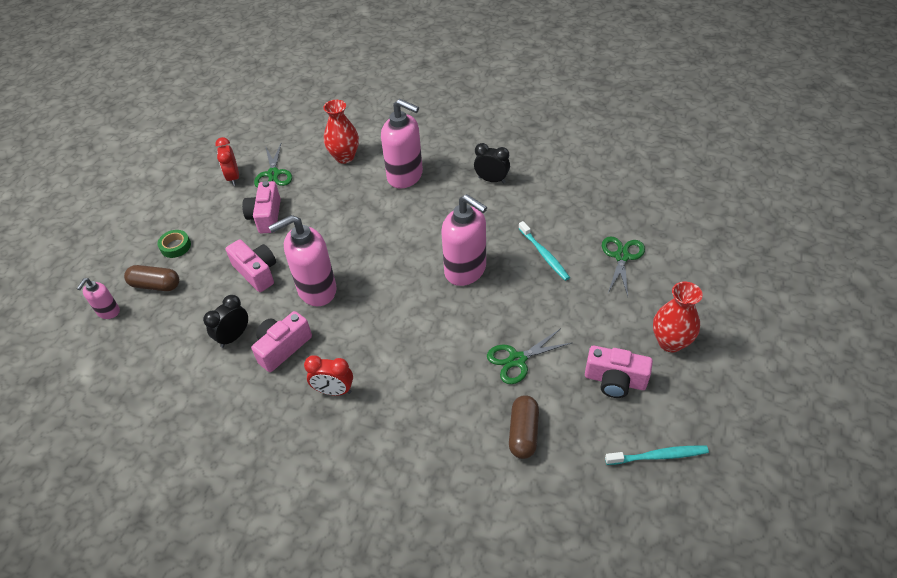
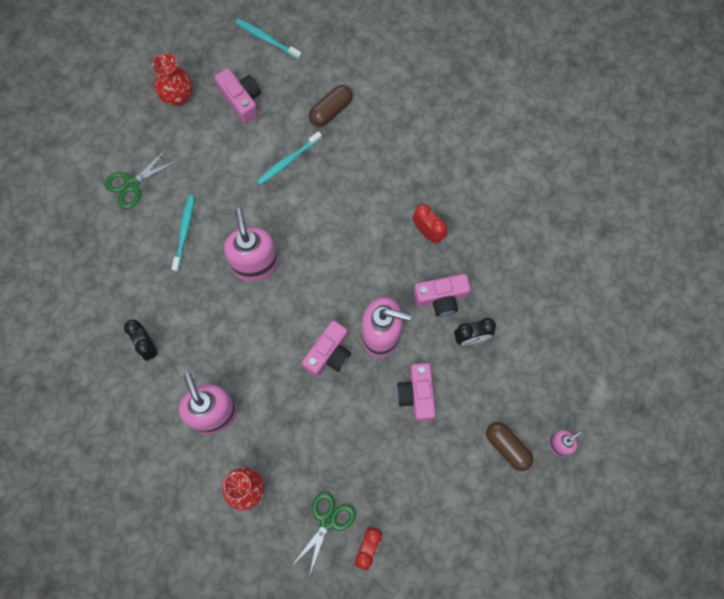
camera: 145 degrees left, 25 degrees up
(175, 246) = (469, 486): green tape -> none
(266, 216) = (370, 461): pink camera -> pink camera (329, 354)
(517, 360) = (288, 161): green scissors -> turquoise toothbrush

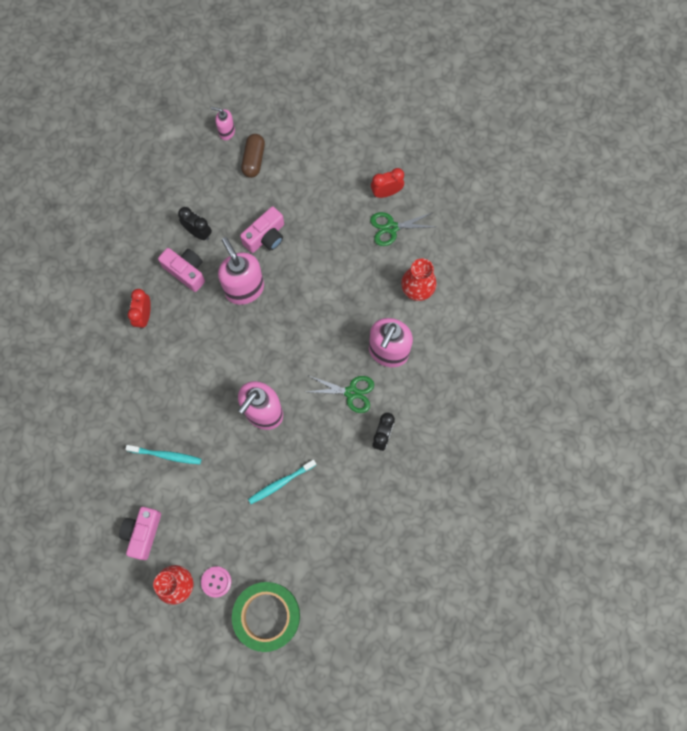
camera: 130 degrees left, 0 degrees up
(94, 142) = (267, 616): none -> green tape
(131, 184) = (276, 555): green scissors -> green scissors (351, 392)
(154, 125) = (216, 581): none -> pink button
(266, 39) = (75, 559): turquoise toothbrush -> none
(329, 354) = (285, 312): pink camera -> none
(331, 110) = (100, 458): brown capsule -> none

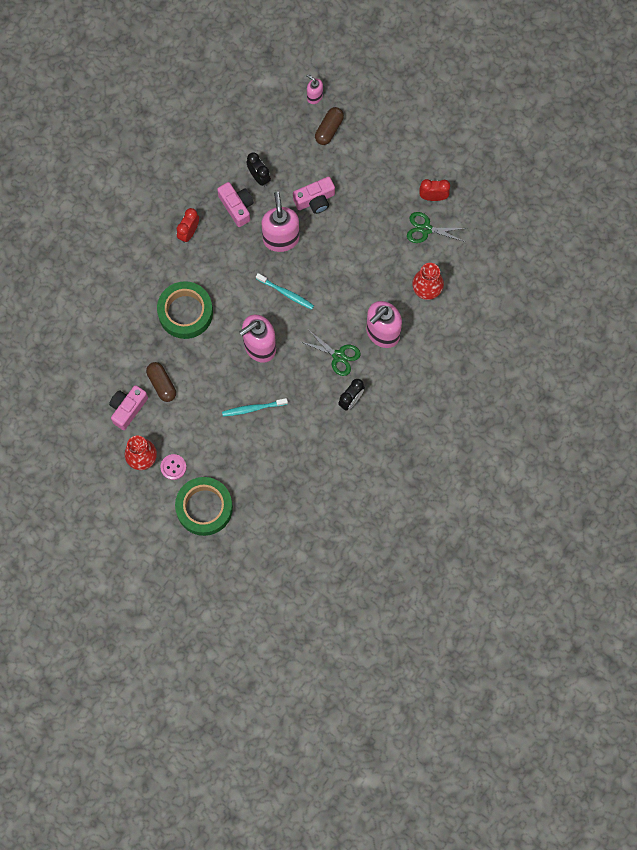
camera: 20 degrees right, 0 degrees up
(166, 455) = (168, 353): turquoise toothbrush -> turquoise toothbrush (286, 293)
(170, 403) = (185, 312): none -> green tape
(171, 492) = (162, 384): none -> brown capsule

